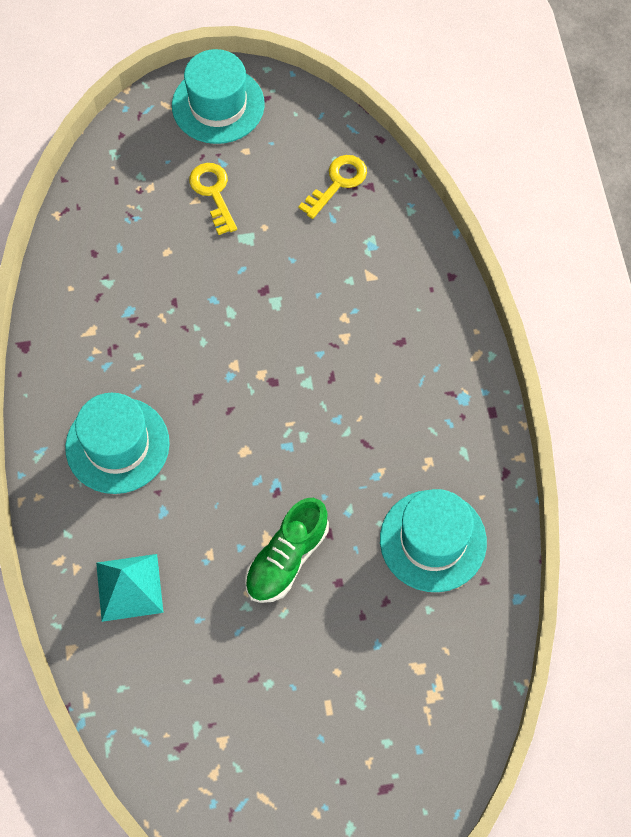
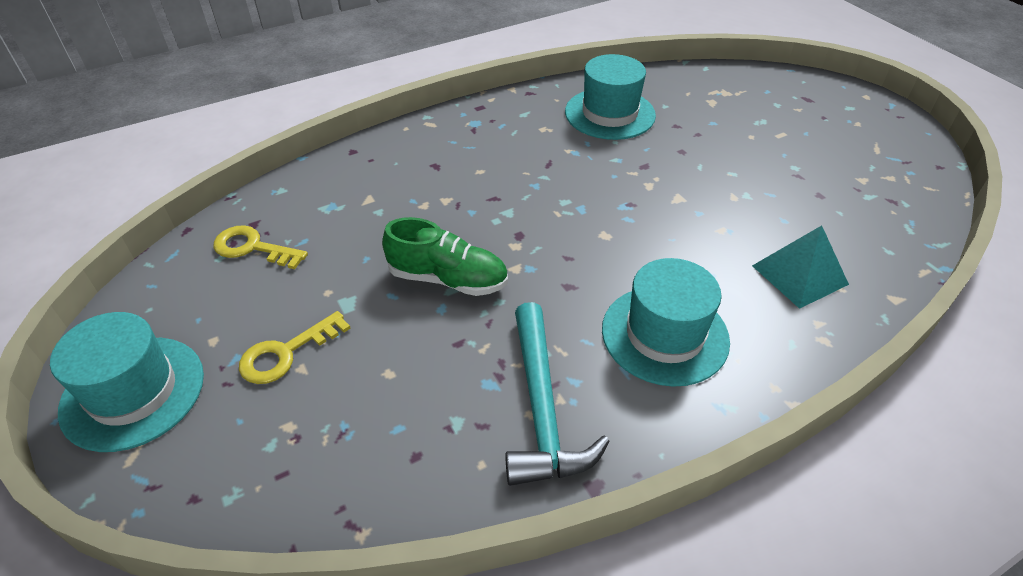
camera: 110 degrees left, 20 degrees down
(94, 337) = (542, 407): none -> turquoise hammer
(286, 558) = (686, 182): green shoe -> green shoe (448, 279)

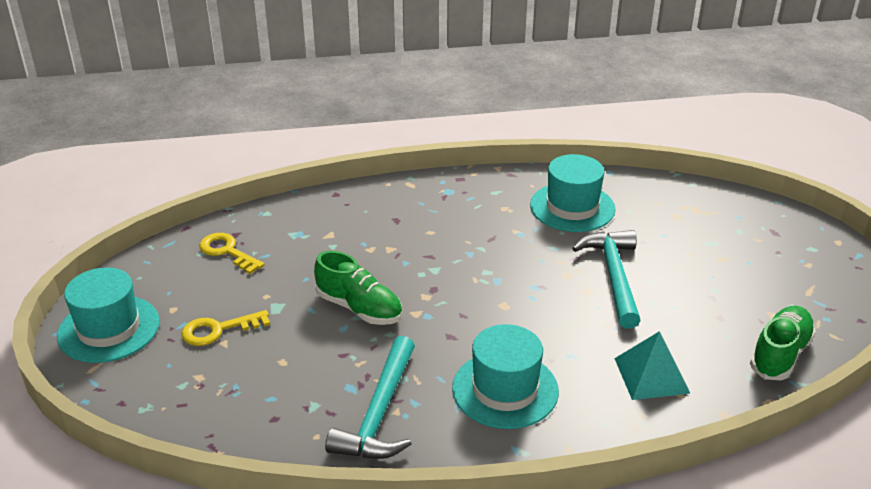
camera: 20 degrees right, 10 degrees down
(694, 176) = (614, 277): none -> turquoise hammer
(898, 219) = (780, 354): none -> green shoe

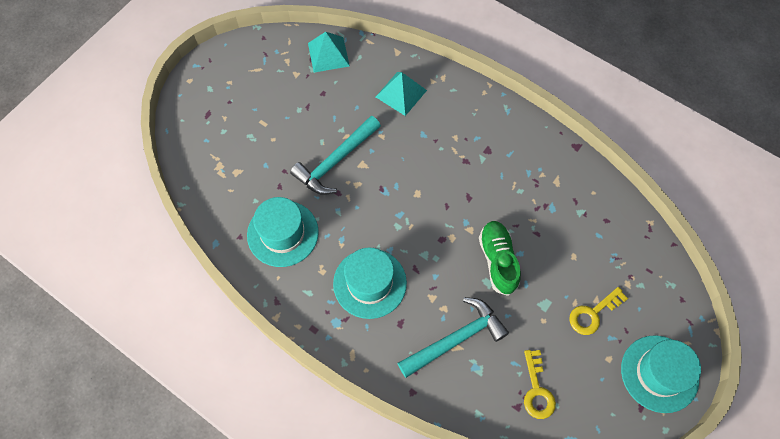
camera: 135 degrees left, 30 degrees up
(218, 330) = (593, 313): yellow key -> yellow key turned 120 degrees clockwise
(380, 413) = (551, 180): turquoise hammer -> turquoise hammer (455, 339)
(505, 389) = (478, 143): turquoise hat -> turquoise hat (370, 283)
(780, 354) = (328, 54): green shoe -> turquoise pyramid

